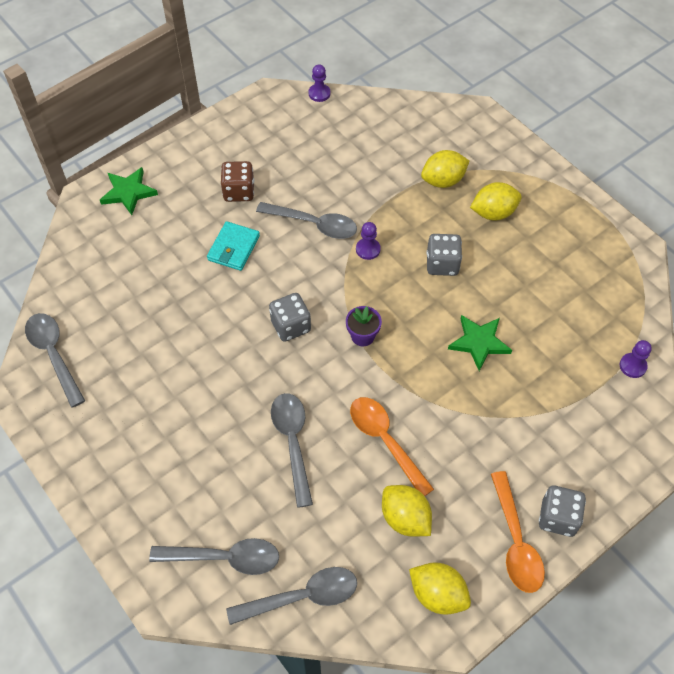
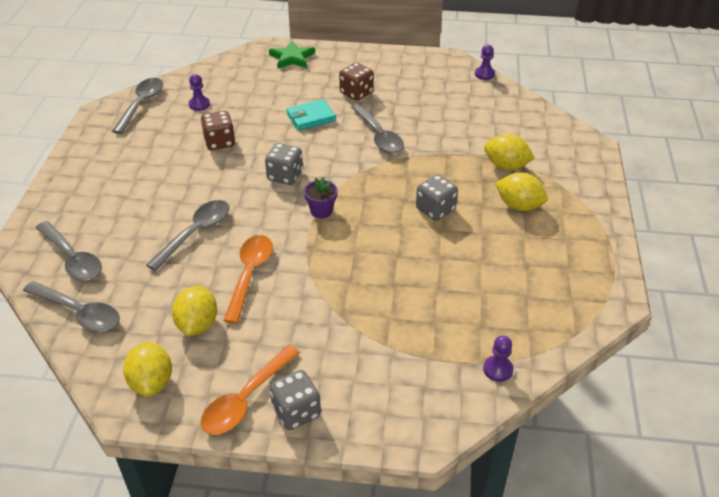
camera: 45 degrees right, 15 degrees down
(188, 337) = (219, 142): none -> brown dice
(368, 249) = (395, 169): purple pawn -> purple pawn (199, 104)
(479, 342) = (395, 269): green star -> none

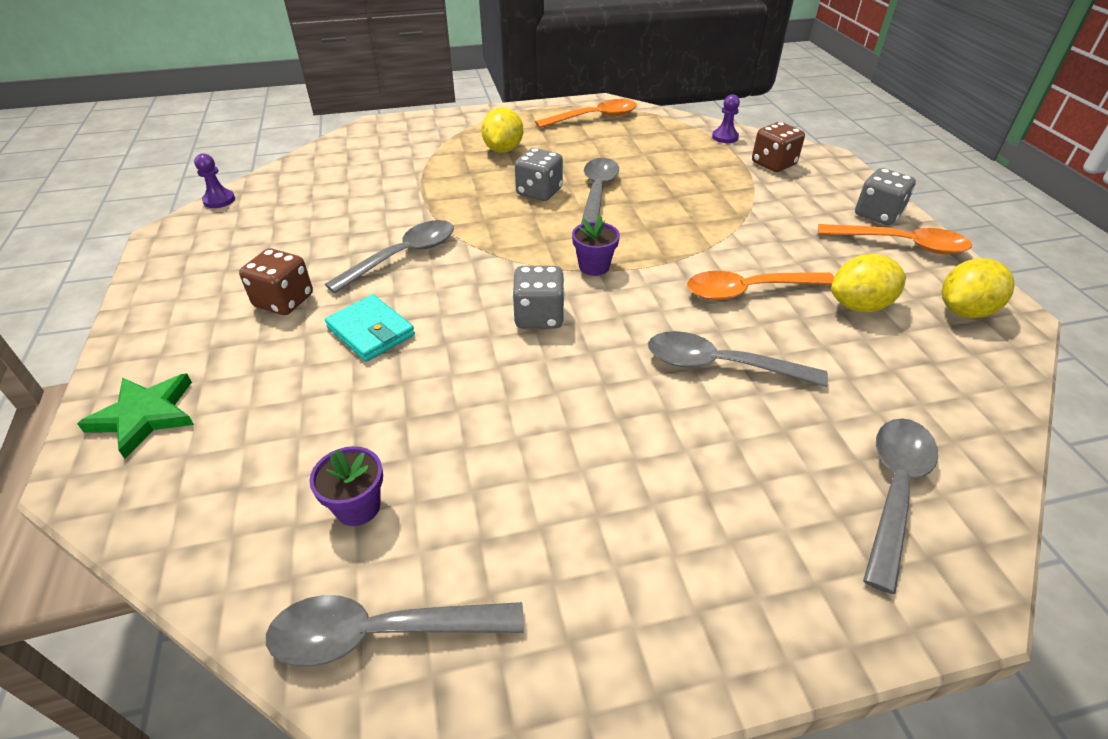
camera: 110 degrees left, 0 degrees up
(79, 313) = (964, 424): grey spoon -> grey spoon (597, 192)
(199, 104) = (358, 507): purple pawn -> purple flower pot
(219, 142) = (484, 421): brown dice -> brown dice (773, 164)
(506, 166) = (435, 163): yellow lemon -> none
(575, 282) = (594, 118): none -> orange spoon

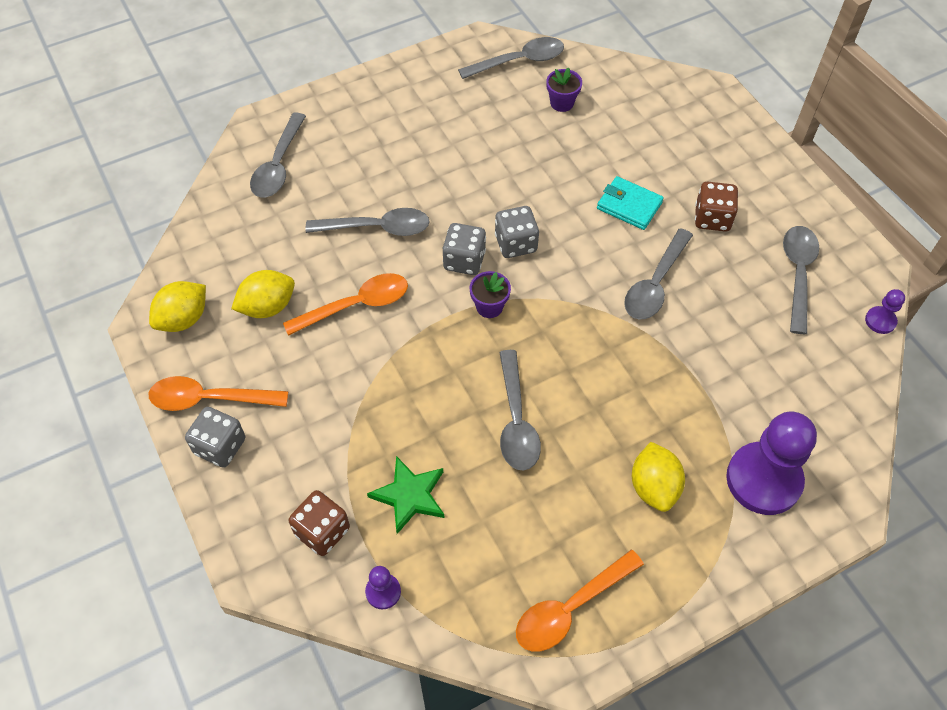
camera: 165 degrees right, 15 degrees up
(145, 415) = (718, 123): green star -> green star (409, 496)
(250, 241) = (797, 274): none -> grey spoon
(418, 142) = (763, 480): none -> purple pawn
(539, 192) = (577, 407): grey dice -> grey dice (464, 260)

